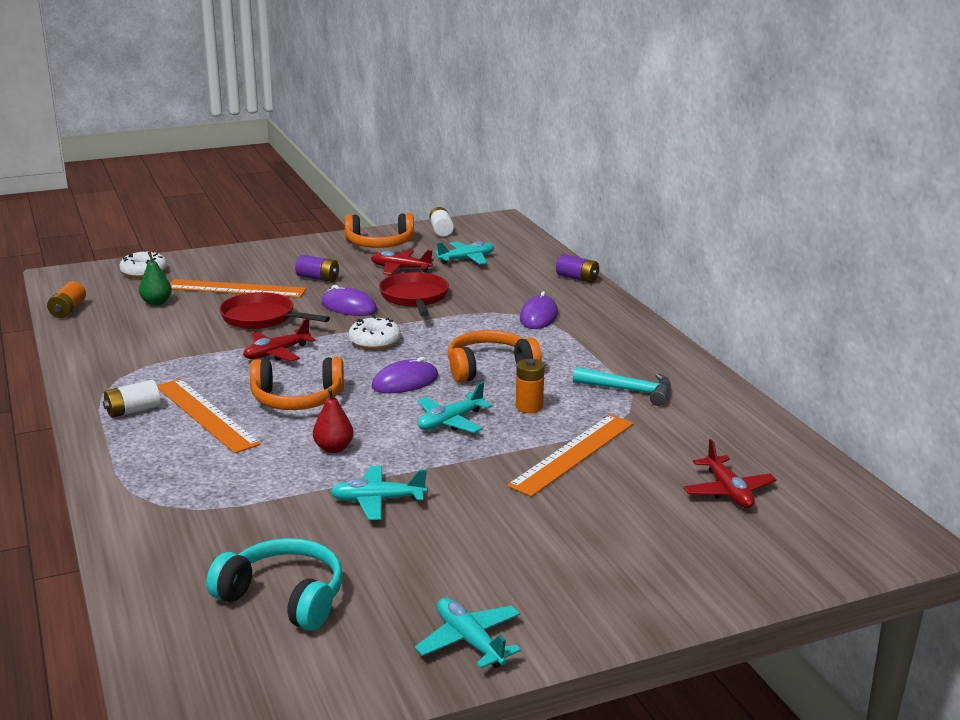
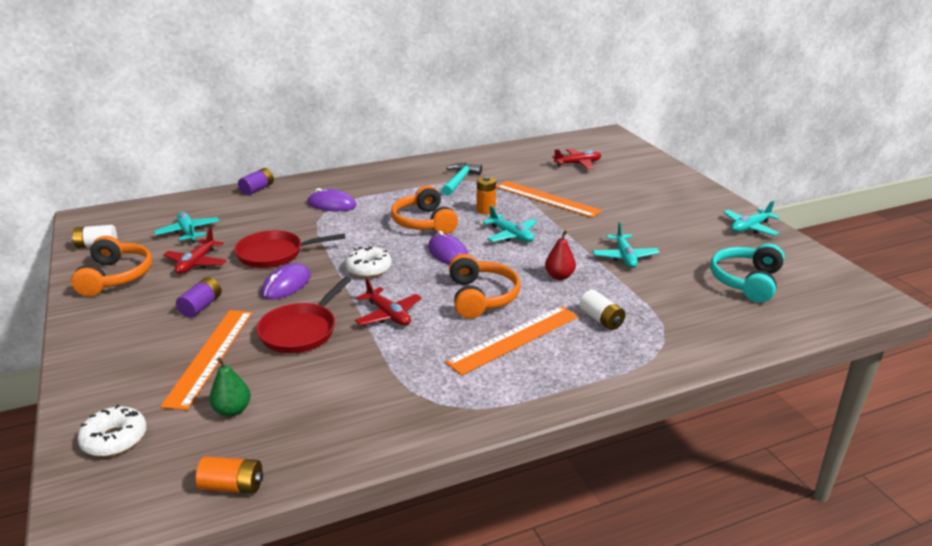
camera: 90 degrees left, 5 degrees up
(133, 410) = (512, 381): white battery -> white battery (601, 319)

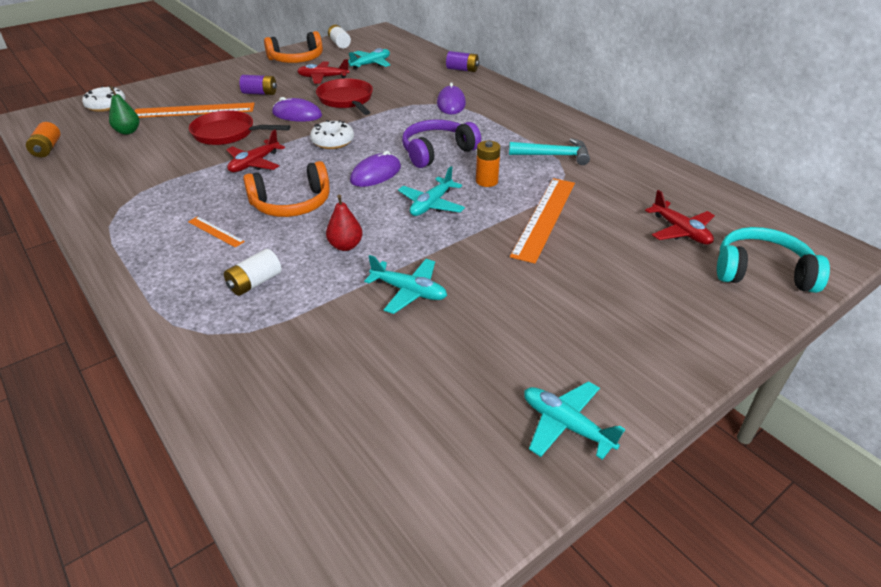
camera: 75 degrees right, 10 degrees up
(424, 222) = (437, 152): orange headphones -> purple headphones
(514, 339) = (215, 231): orange ruler -> orange ruler, size x0.47
(625, 257) = (409, 291): turquoise plane -> turquoise plane turned 135 degrees counterclockwise
(746, 281) = (373, 414): turquoise headphones -> turquoise headphones (761, 272)

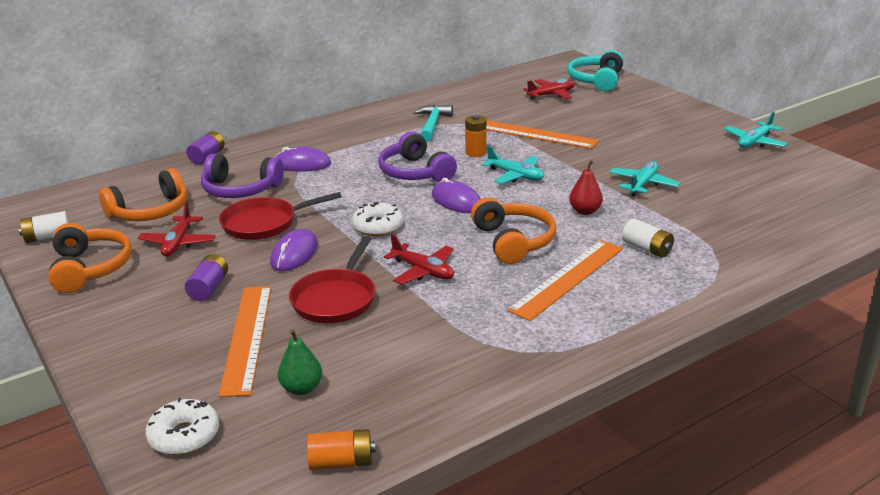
camera: 85 degrees left, 10 degrees down
(215, 231) = (568, 278): orange ruler -> orange ruler, size x2.12
(371, 64) = (150, 211): turquoise plane -> orange headphones
(404, 86) = (240, 189): none -> purple headphones

